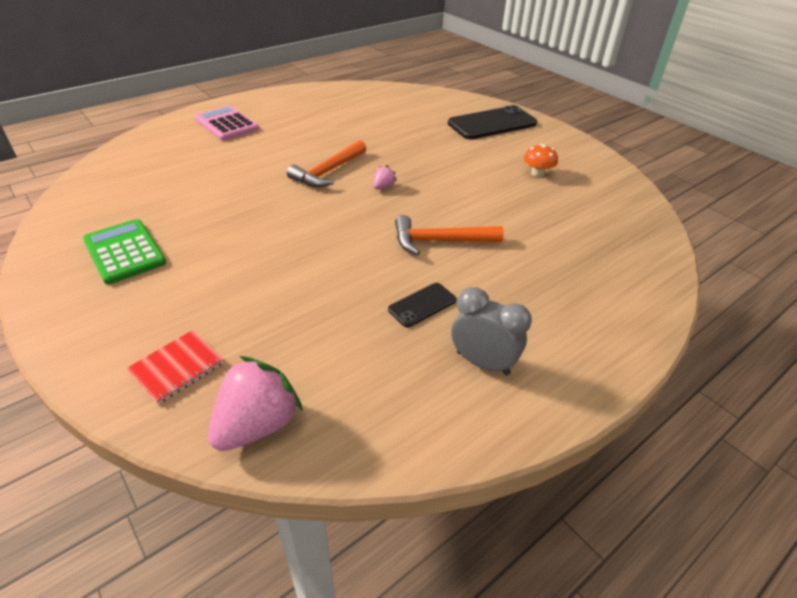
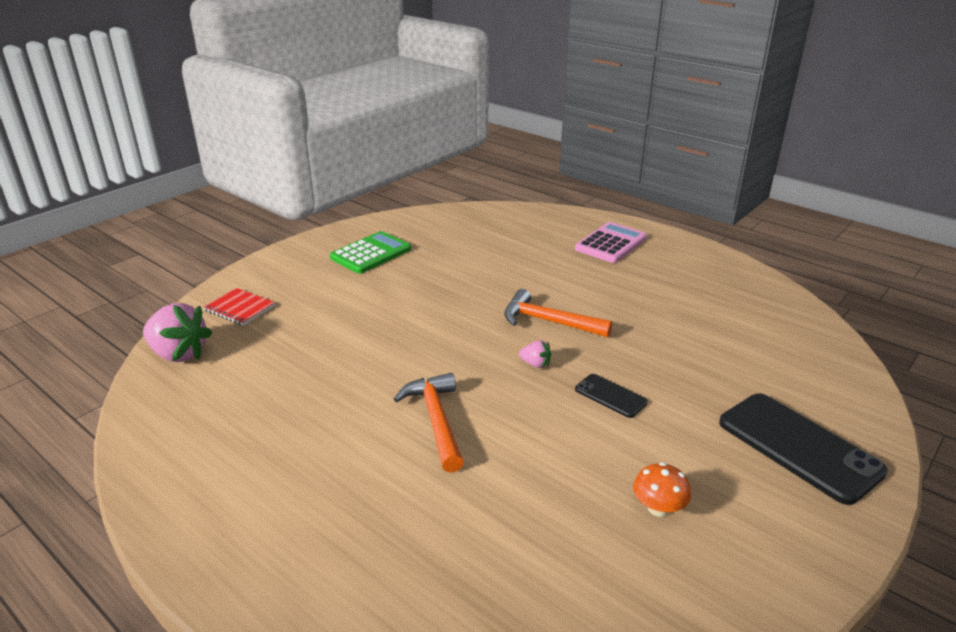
camera: 80 degrees right, 10 degrees down
(422, 305) = (319, 419): black phone -> black phone (610, 396)
(482, 363) = (234, 469): grey clock -> none

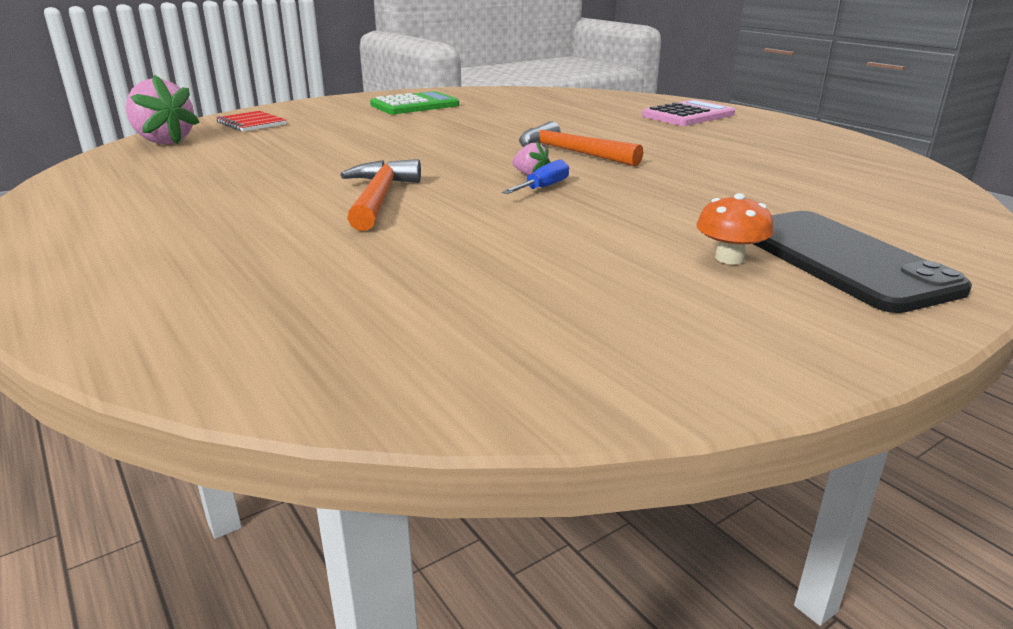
camera: 15 degrees right, 5 degrees down
(555, 382) = (543, 188): none -> blue screwdriver
(610, 396) = (604, 202): black phone -> none
(658, 508) = (599, 283): orange mushroom -> orange mushroom (729, 258)

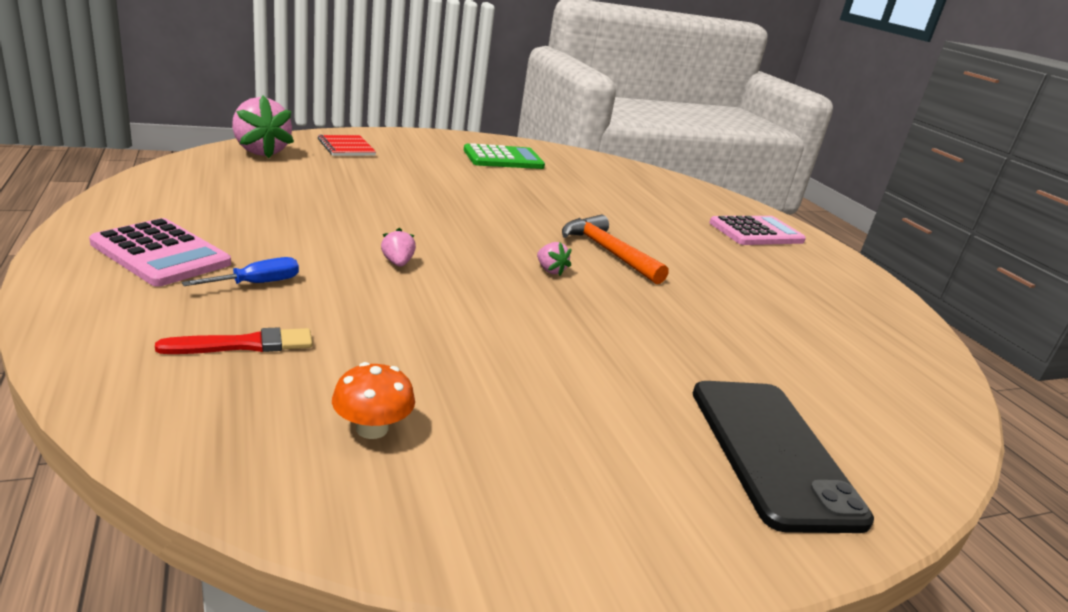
camera: 10 degrees right, 0 degrees up
(121, 239) = (161, 254): none -> pink calculator
(274, 291) = (243, 345): none -> red brush
(379, 198) = (397, 263): orange hammer -> pink strawberry
(543, 188) = (551, 288): blue screwdriver -> blue screwdriver (257, 283)
(729, 258) = (664, 419): orange mushroom -> orange mushroom (372, 428)

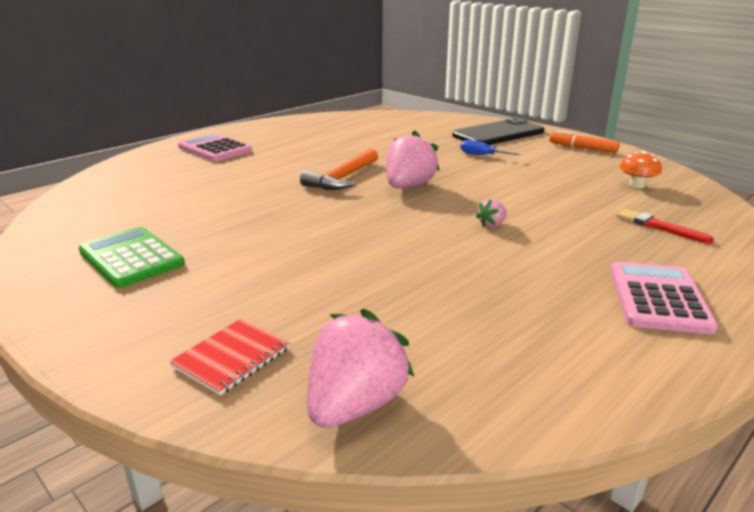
camera: 110 degrees left, 0 degrees up
(257, 283) = (609, 250): blue screwdriver -> blue screwdriver (482, 155)
(550, 270) = (408, 186): pink strawberry -> pink strawberry, size x2.15
(613, 506) = (582, 148): none -> orange marker

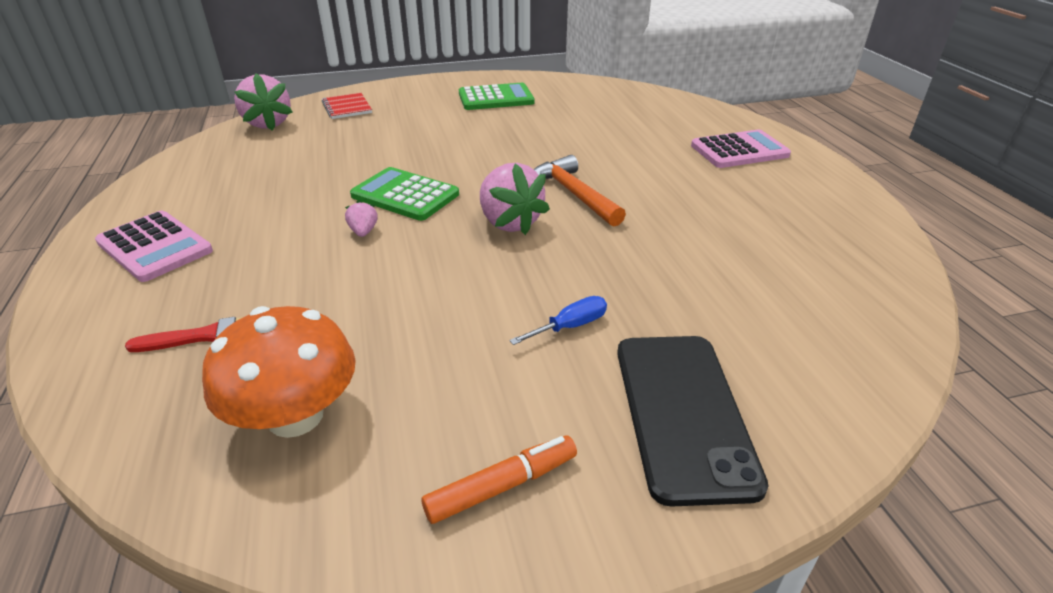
camera: 120 degrees right, 10 degrees up
(421, 229) = (405, 195): none -> green calculator
(636, 185) = (295, 416): orange mushroom -> orange mushroom, size x1.90

